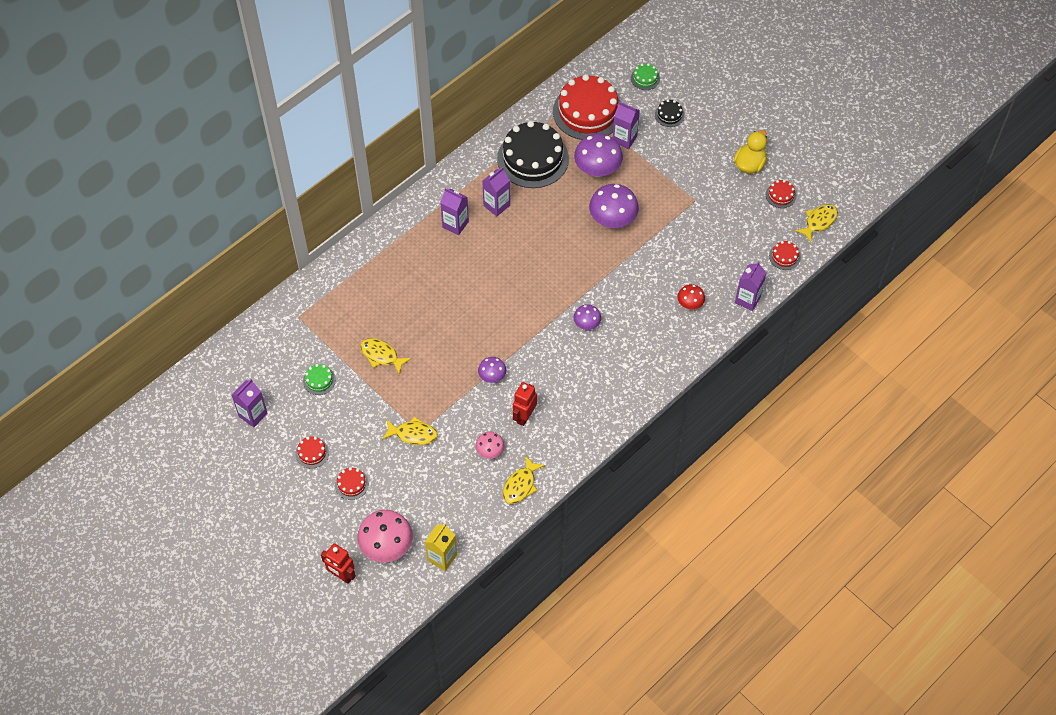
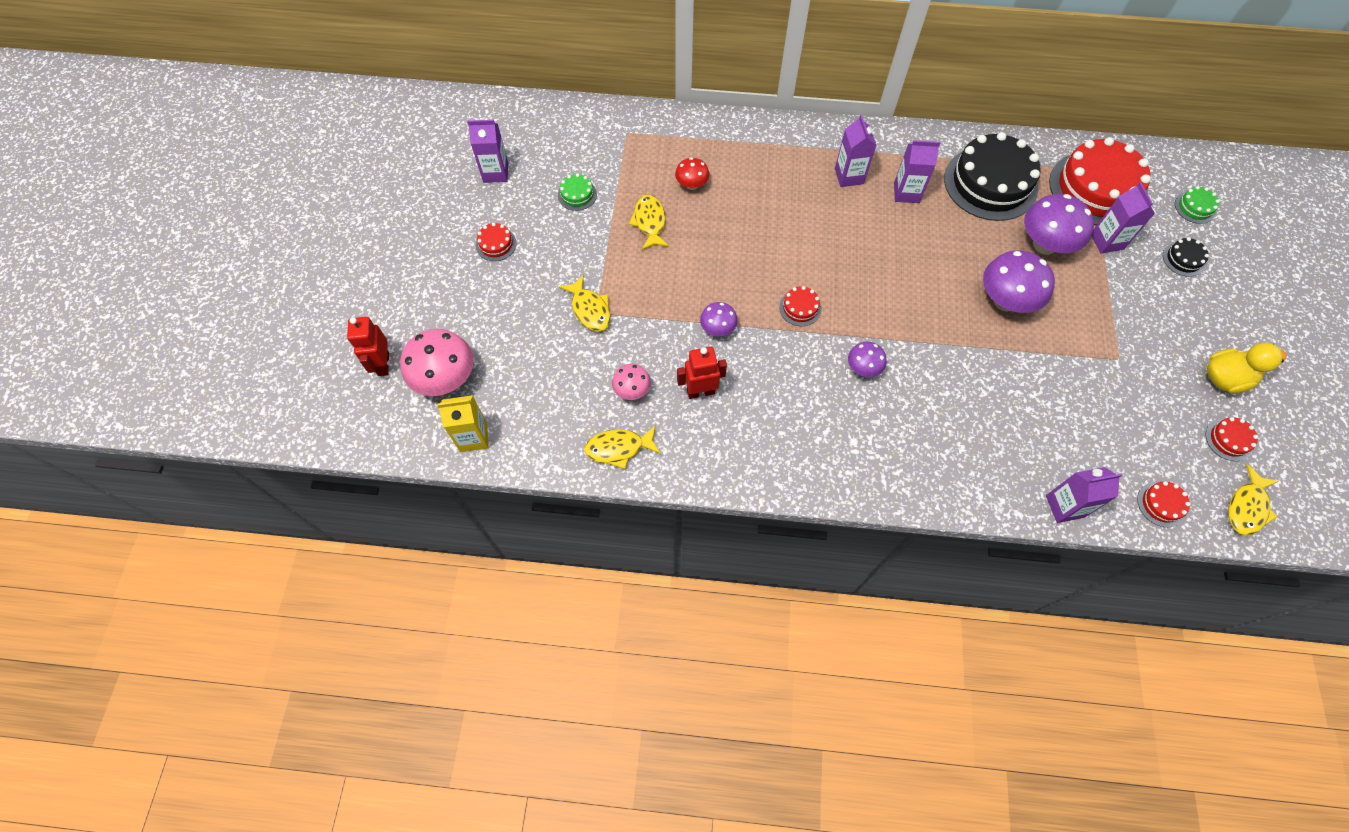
camera: 50 degrees right, 5 degrees up
(351, 484) = (490, 299): red cake -> red cake (800, 308)
(690, 304) = (993, 450): red mushroom -> red mushroom (692, 185)
(819, 222) = (1247, 507): yellow fish -> yellow fish turned 120 degrees clockwise

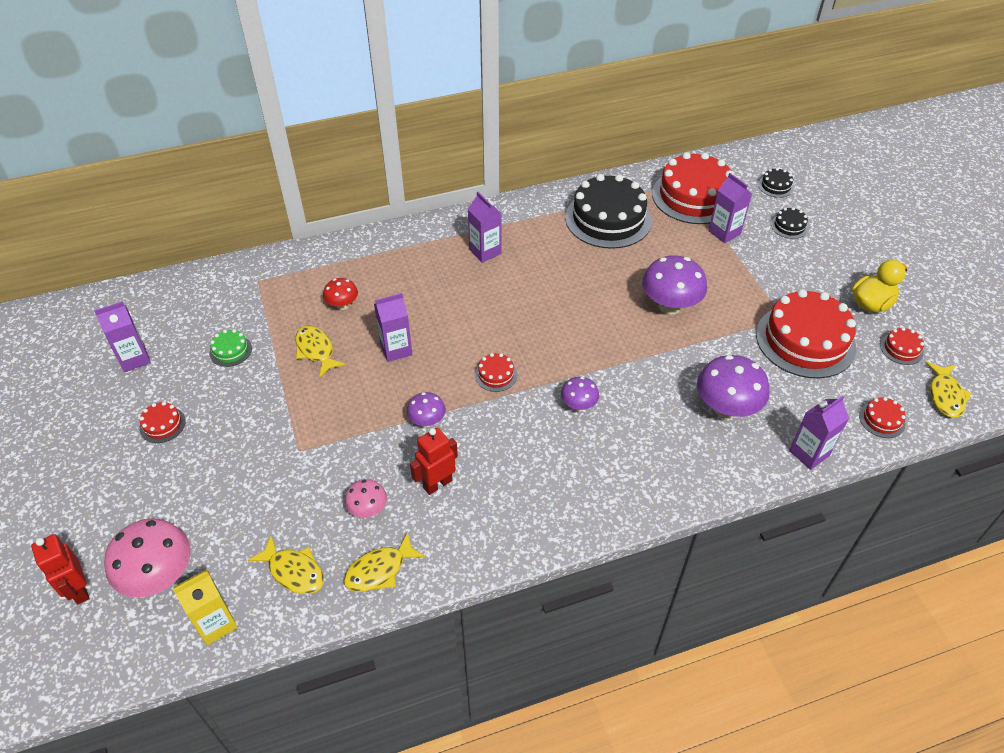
camera: 25 degrees left, 15 degrees down
(590, 309) = (290, 450): yellow fish -> yellow fish (294, 571)
(906, 193) = (542, 249): purple carton -> purple carton (396, 349)
(1044, 245) = (677, 251): purple mushroom -> purple mushroom (726, 408)
(1128, 391) = (805, 340): none -> red cake
(1195, 207) = (775, 186): green cake -> black cake

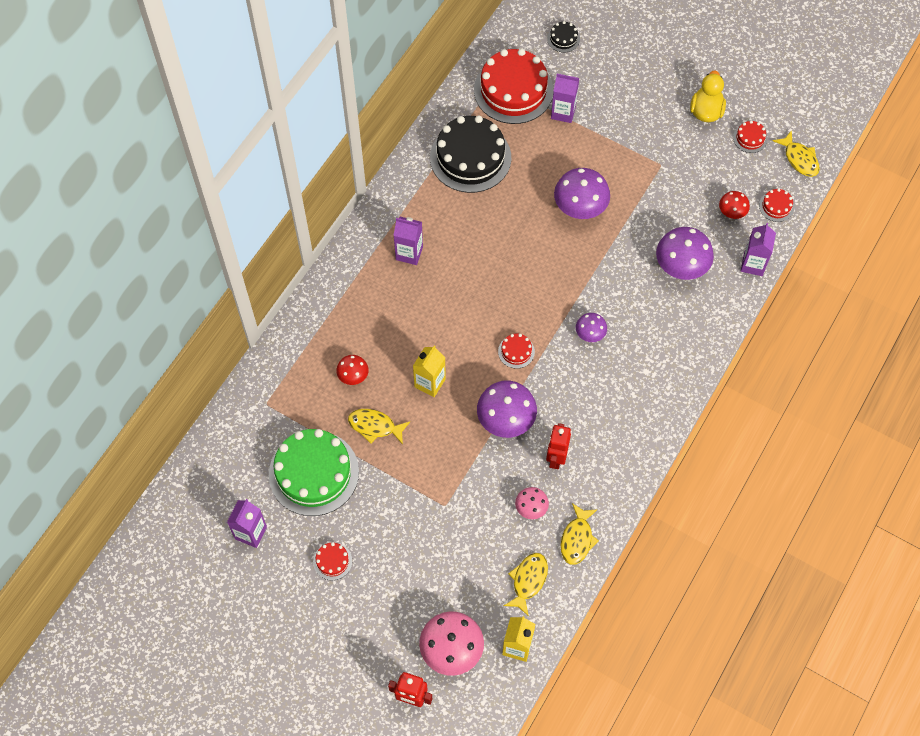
camera: 40 degrees left, 15 degrees up
(230, 350) = (314, 473): green cake -> green cake, size x2.37
(294, 571) = (528, 581): yellow fish -> yellow fish turned 60 degrees counterclockwise
(396, 349) = (430, 383): purple carton -> yellow carton
(427, 421) = (506, 420): purple mushroom -> purple mushroom, size x1.83
(789, 226) = (602, 74): black cake -> none
(805, 340) = (688, 174): red cake -> none
(825, 396) = (731, 213): none -> red mushroom

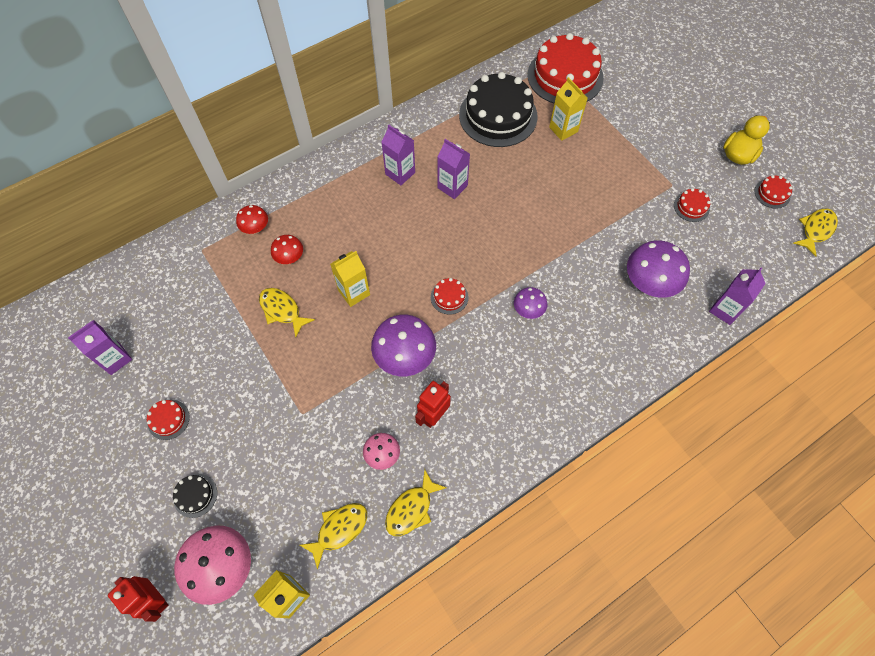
camera: 25 degrees right, 0 degrees up
(314, 473) = (203, 329): green cake -> none
(538, 147) = (563, 129): none -> yellow carton
(563, 39) = (631, 51): black cake -> black cake (195, 495)
(563, 112) = (601, 109): purple carton -> purple carton (452, 186)
(580, 208) = (576, 194): purple mushroom -> none
(731, 213) = (724, 253): red mushroom -> red mushroom (256, 228)
(776, 206) = (773, 265): red cake -> red cake (691, 207)
(799, 159) = (815, 230): yellow fish -> yellow fish turned 135 degrees counterclockwise

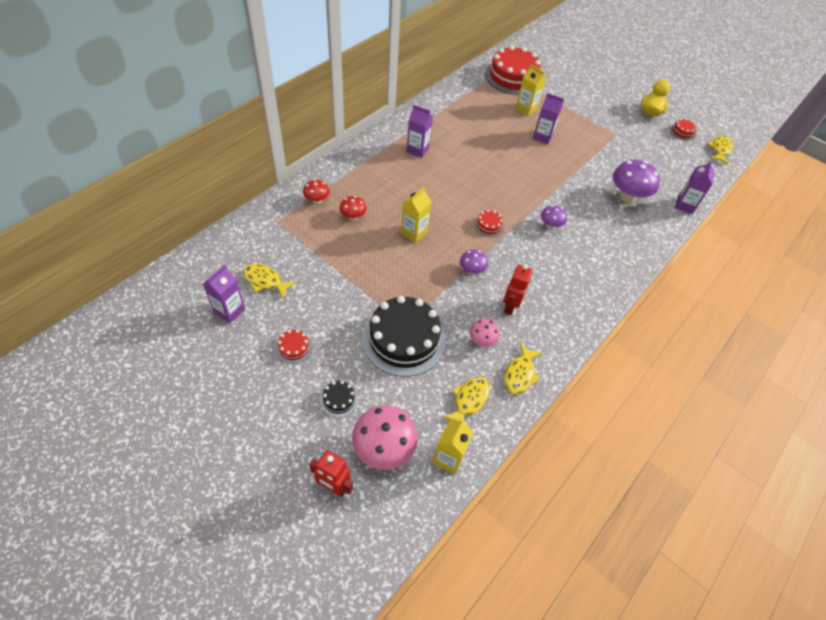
camera: 20 degrees left, 10 degrees down
(282, 310) = (361, 254): yellow fish -> yellow fish (265, 281)
(405, 357) = (471, 270): purple mushroom -> purple mushroom, size x0.55
(452, 186) = (461, 154): purple carton -> purple carton (542, 137)
(498, 116) = (475, 106): black cake -> black cake (404, 339)
(691, 207) = (634, 146): red cake -> none

